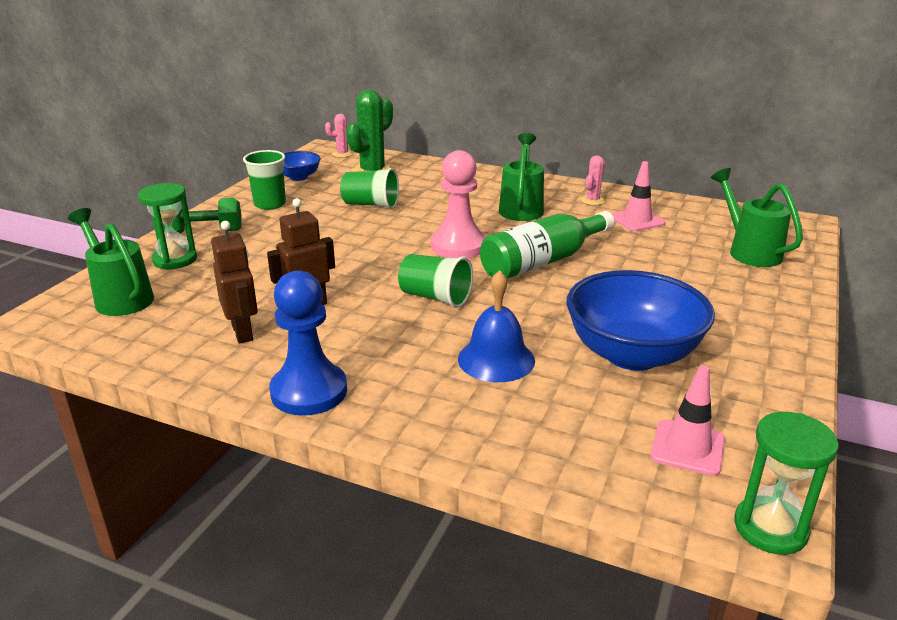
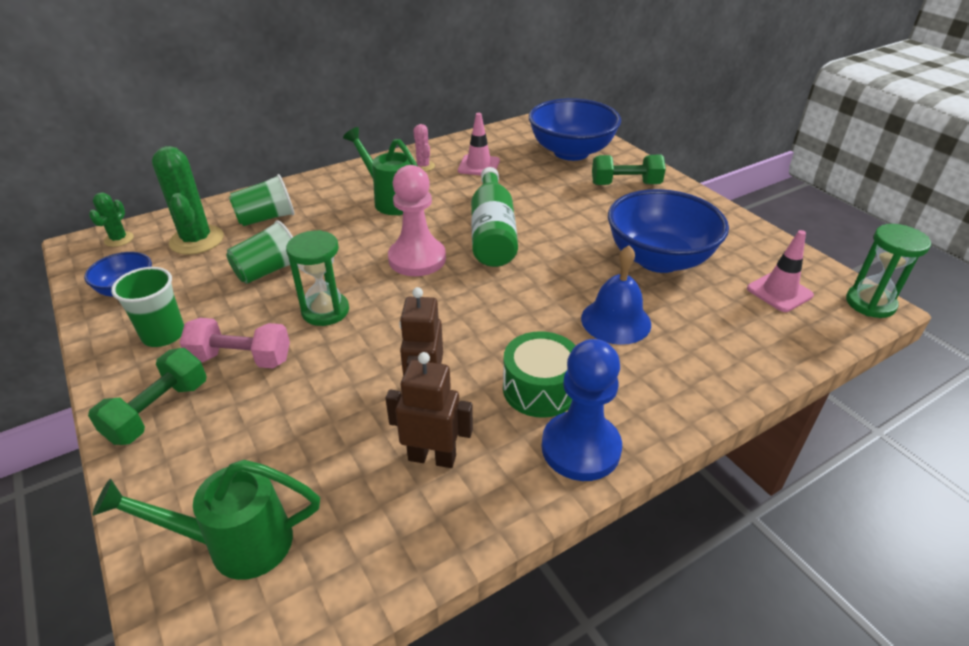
camera: 55 degrees left, 10 degrees up
(175, 259) = (199, 460): green hourglass -> green hourglass (325, 311)
(273, 234) = (241, 359): none -> pink dumbbell
(342, 154) = (119, 239): pink cactus -> green cactus
(360, 351) = (540, 389): none -> green drum
(435, 297) = (491, 309): green cup -> green cup (266, 218)
(742, 296) = (625, 184): none -> green dumbbell
(749, 251) = (571, 152): green watering can -> blue bowl

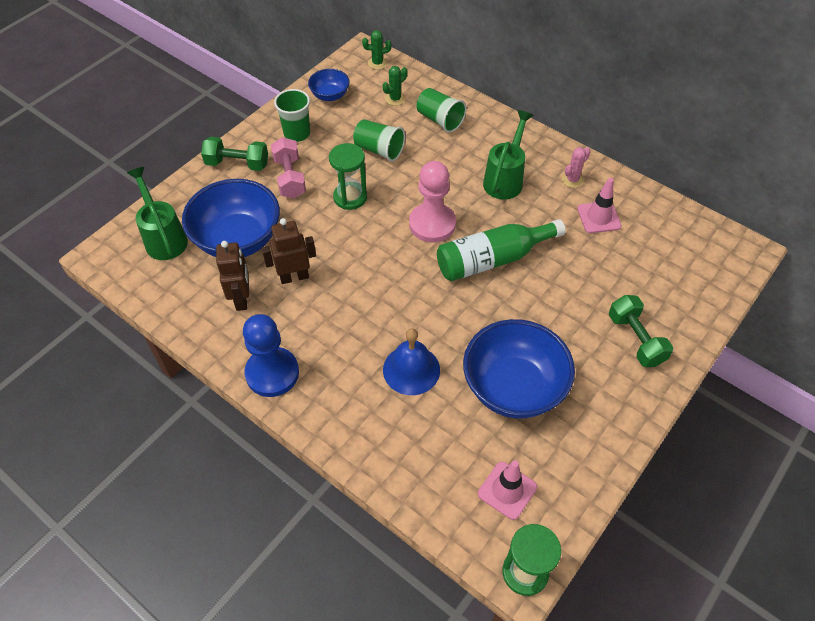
camera: 70 degrees right, 15 degrees up
(196, 240) = (395, 99): green cactus -> green cactus, size x0.52
(540, 389) = (318, 338): green drum -> none
(571, 152) = (674, 281): blue bowl -> blue bowl (238, 239)

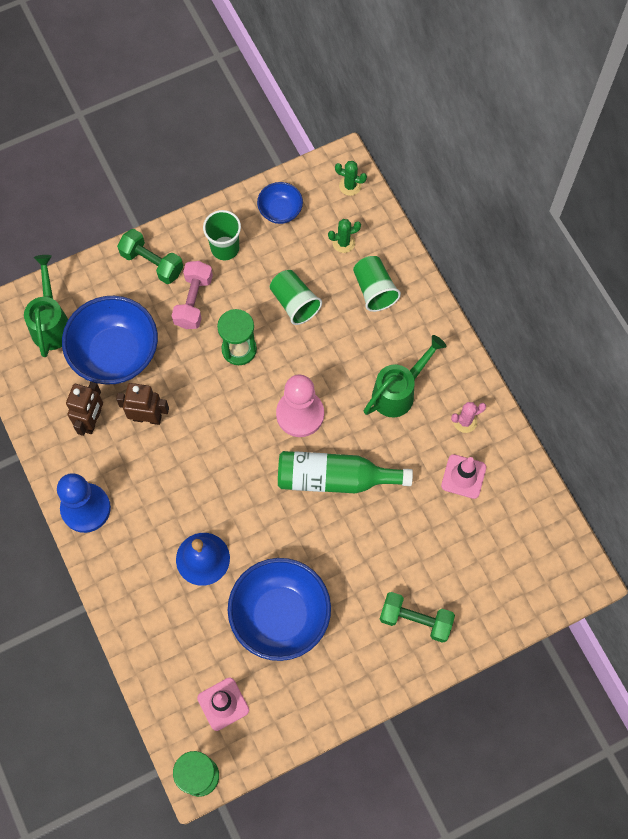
camera: 25 degrees right, 15 degrees up
(635, 339) = (415, 620): green dumbbell -> green dumbbell turned 75 degrees counterclockwise

